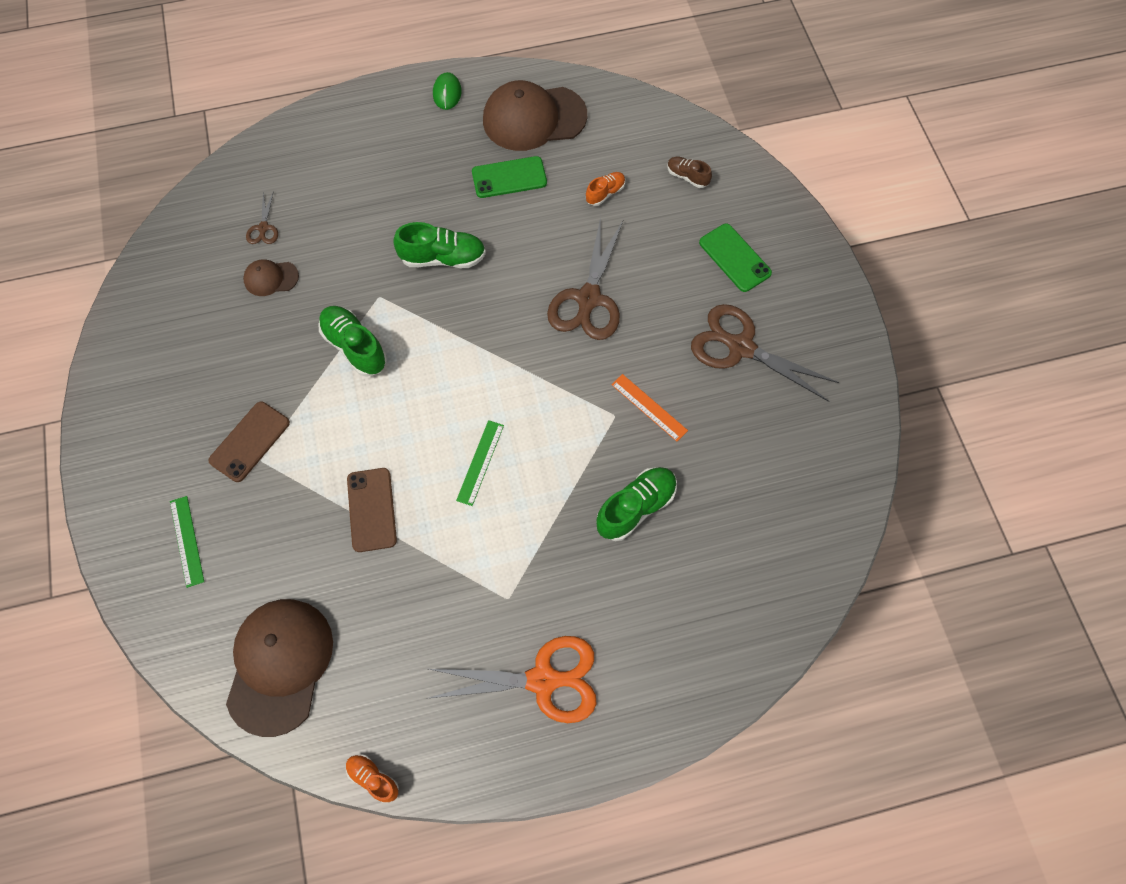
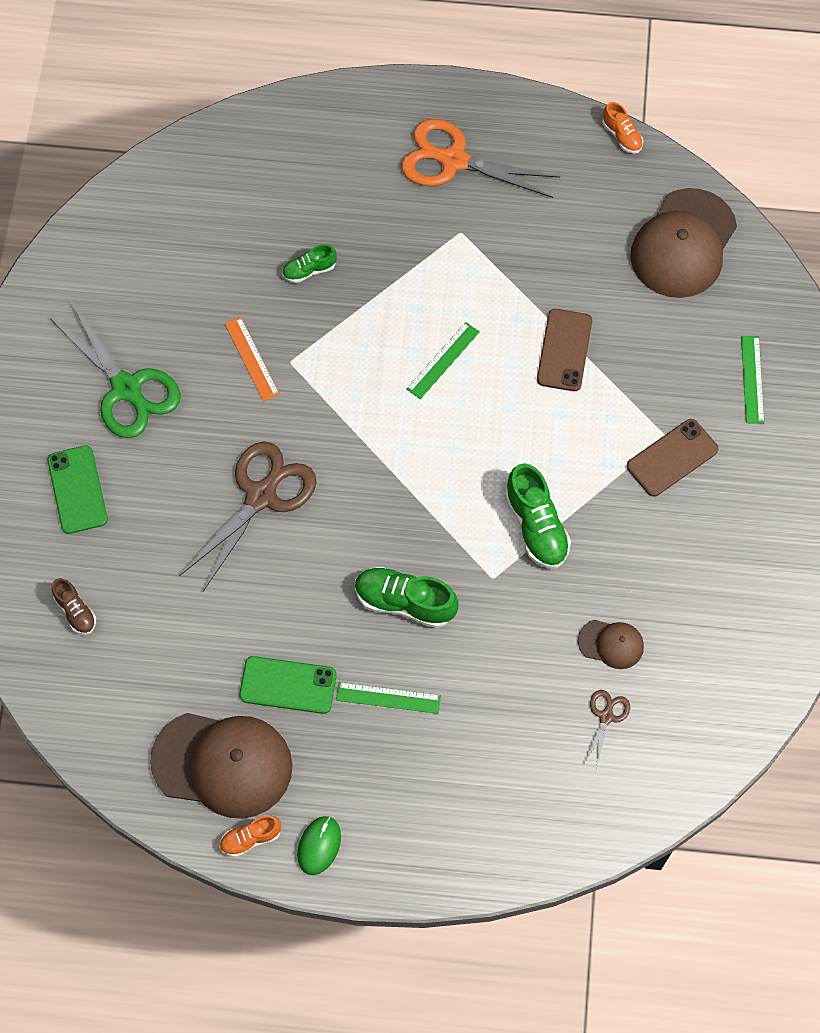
camera: 160 degrees left, 0 degrees up
(432, 191) = (388, 698): none -> green ruler
(605, 193) = (183, 623): orange shoe -> orange shoe (251, 838)
(636, 507) = (309, 270): green shoe -> green shoe, size x0.57
(739, 347) = (127, 389): brown scissors -> green scissors

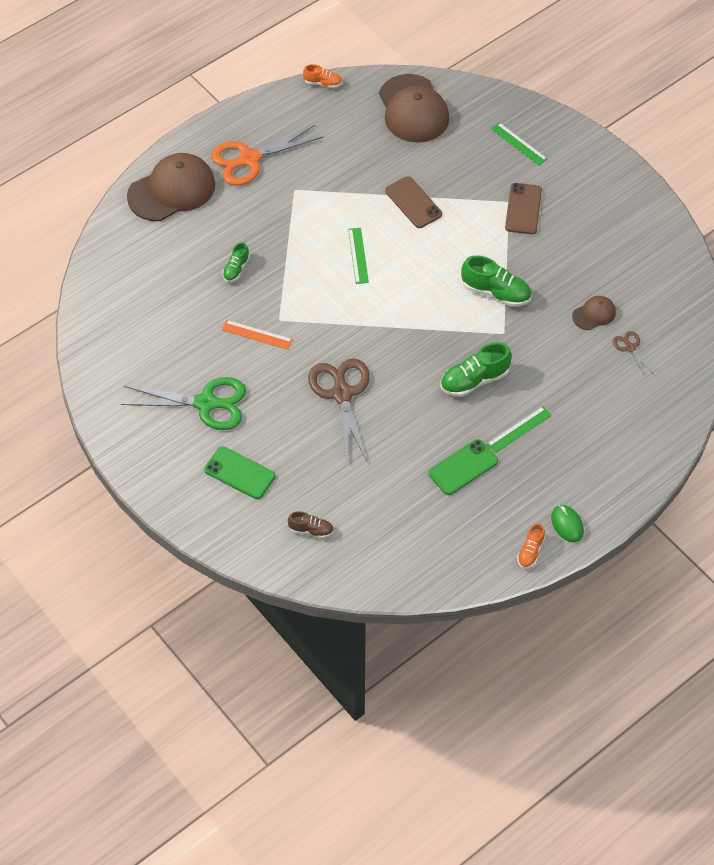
camera: 45 degrees left, 10 degrees down
(223, 764) = (475, 531): brown cap -> brown cap (172, 190)

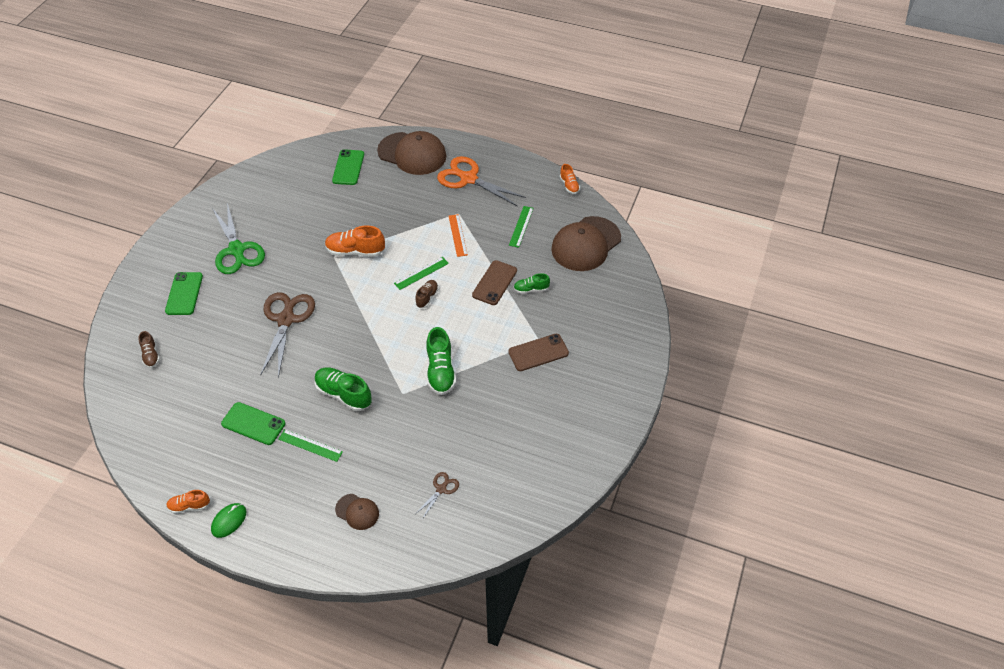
camera: 60 degrees right, 5 degrees down
(149, 255) = (348, 167): none -> green phone
(236, 269) = (365, 214): green shoe -> green shoe (531, 289)
(257, 334) = (313, 250): orange ruler -> orange ruler (458, 235)
(286, 298) = (355, 251): none -> orange shoe
(342, 393) = (286, 319): brown scissors -> brown scissors turned 45 degrees counterclockwise
(394, 264) = (427, 297): none -> brown shoe
(519, 144) = (603, 321): green ruler -> green ruler (521, 226)
(594, 314) = (461, 447): brown cap -> brown cap (357, 512)

